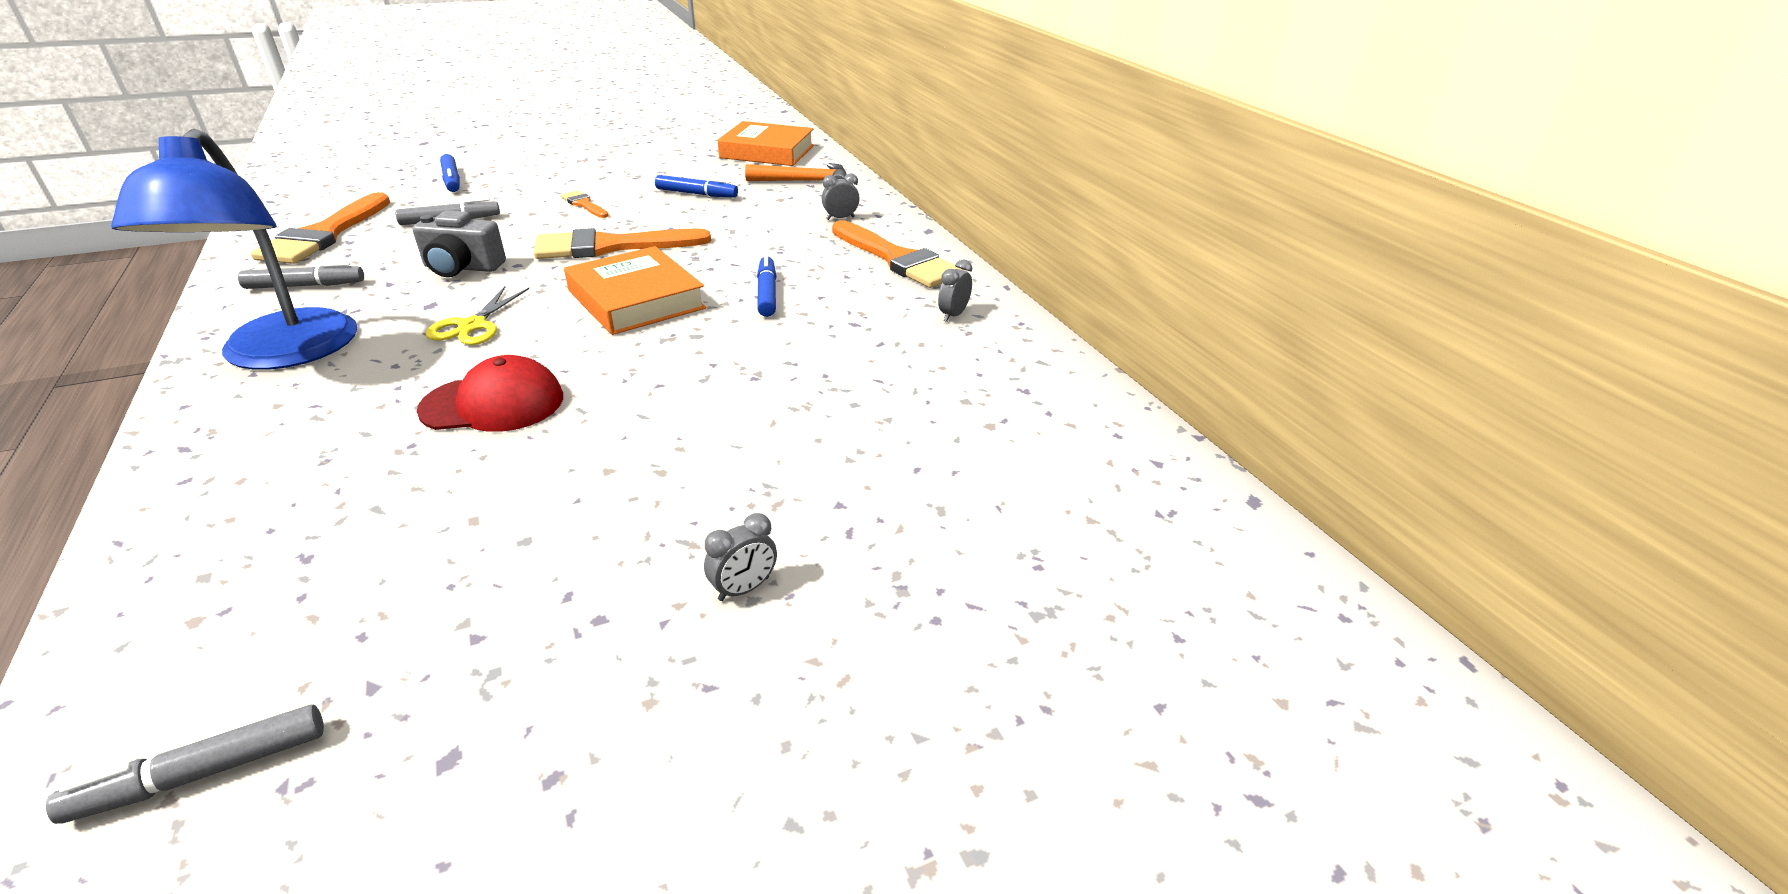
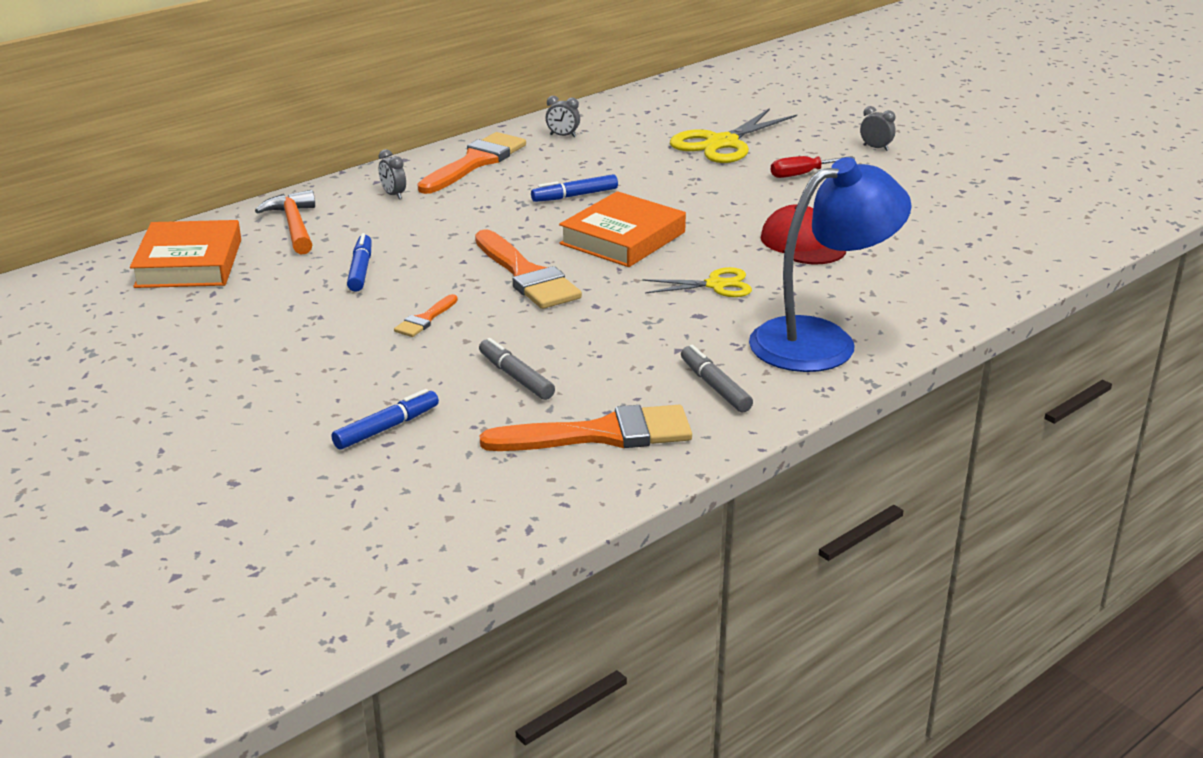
camera: 105 degrees left, 5 degrees down
(203, 773) = (1072, 214): grey marker -> none
(462, 268) = (621, 327): grey camera -> none
(697, 465) = (801, 174): none -> red screwdriver
(863, 424) = (722, 143): none -> yellow scissors

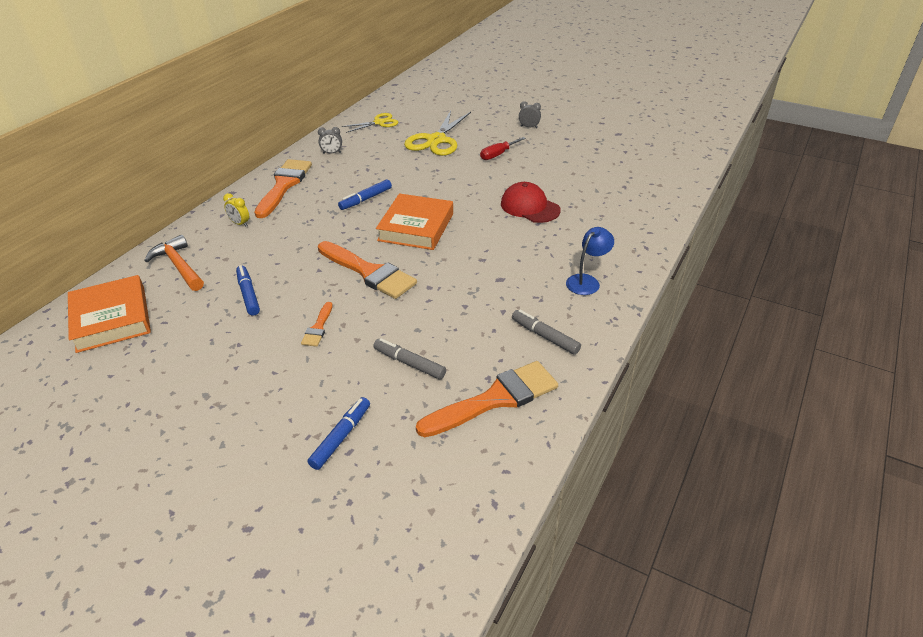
camera: 20 degrees left, 10 degrees up
(393, 195) = (240, 223): grey clock -> yellow clock
(715, 285) = (496, 252): yellow scissors -> yellow scissors (379, 123)
(821, 340) = (587, 281): blue lamp -> blue lamp, size x0.48

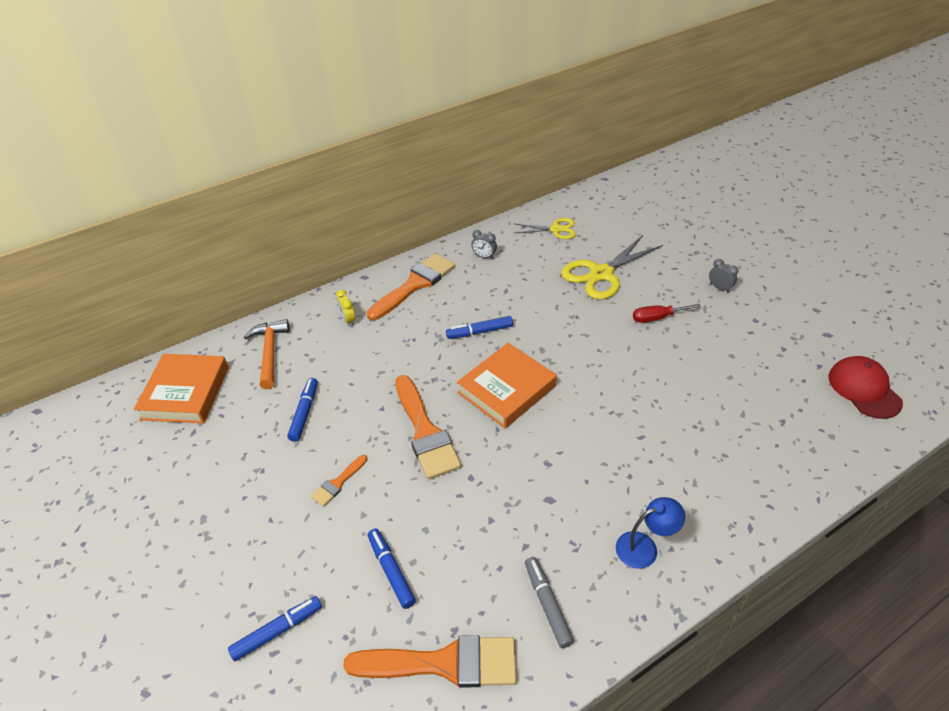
camera: 30 degrees right, 5 degrees up
(409, 363) = (391, 571): grey marker -> blue marker
(529, 207) = (646, 409): red cap -> red cap (864, 389)

